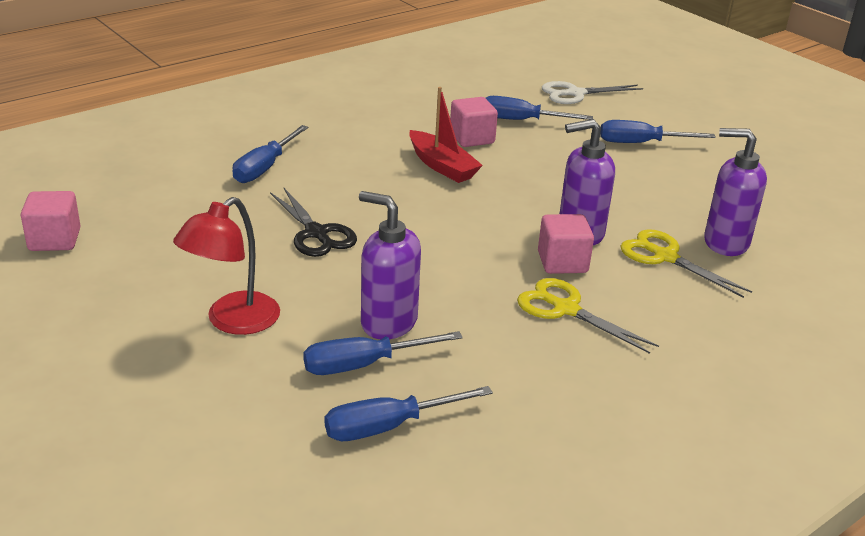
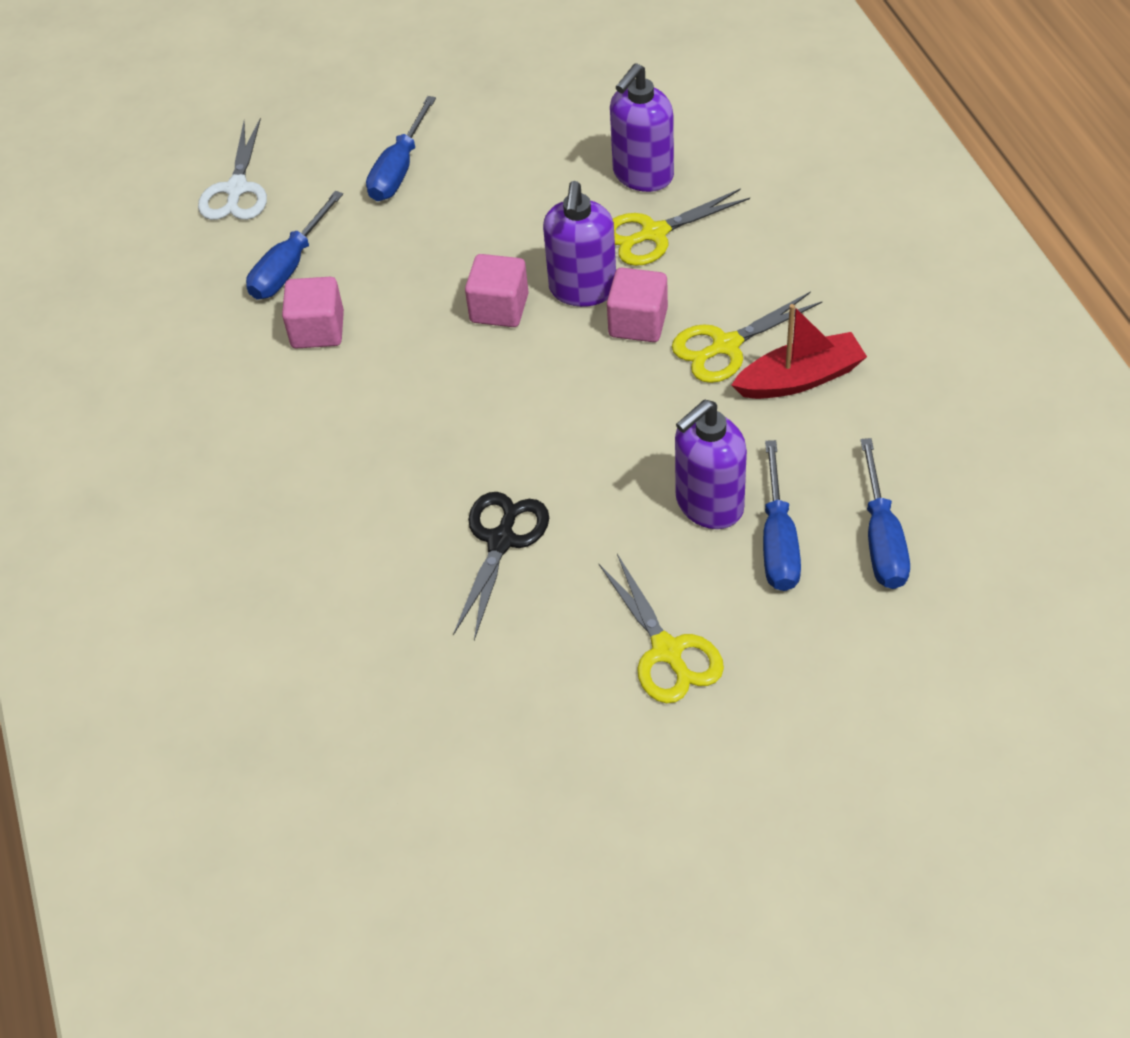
camera: 65 degrees left, 20 degrees up
(54, 240) = (420, 837): pink cube -> pink cube (499, 308)
(232, 321) = (667, 651): red lamp -> yellow scissors
(265, 168) = (309, 572): blue screwdriver -> none
(316, 233) = (501, 541): black scissors -> black scissors turned 60 degrees counterclockwise
(442, 166) = (380, 378): red boat -> red boat (800, 378)

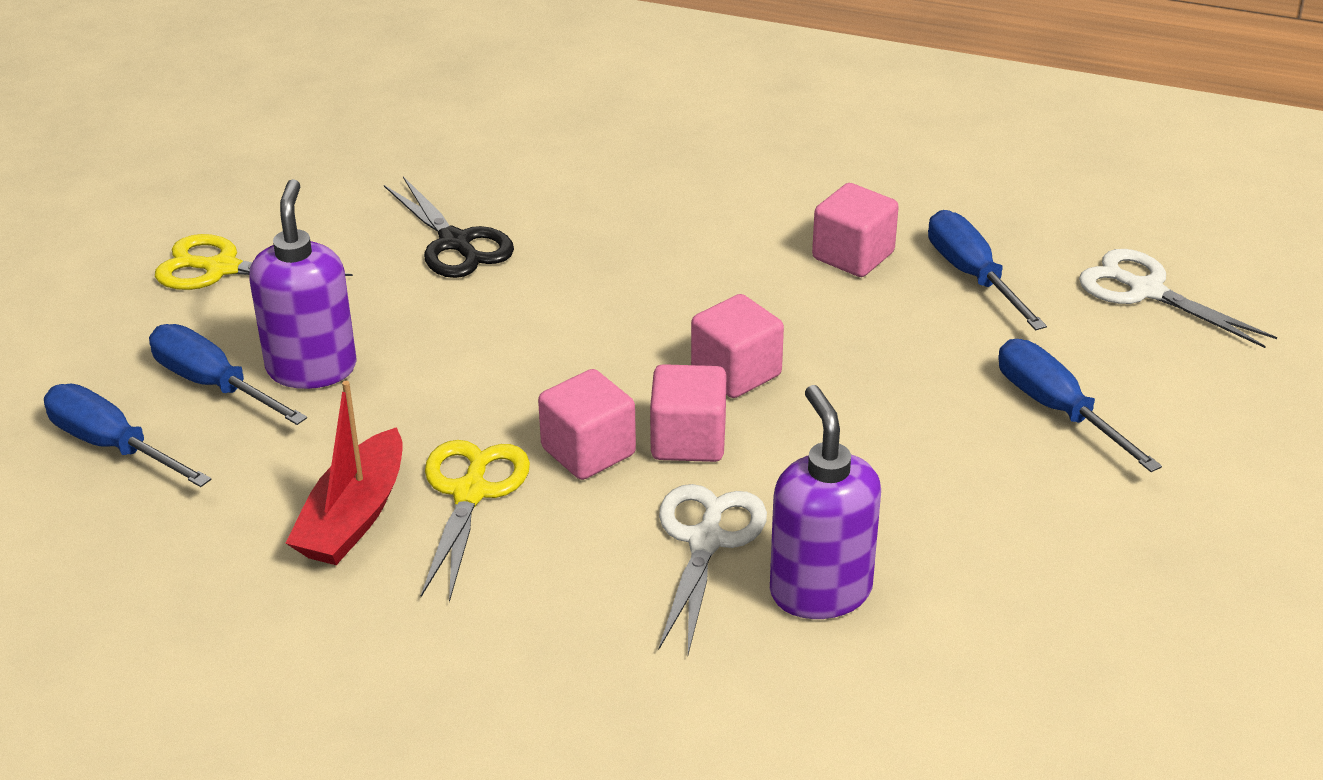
camera: 125 degrees right, 15 degrees down
(582, 289) = (688, 440): purple soap dispenser -> pink cube
(654, 233) = (706, 541): yellow scissors -> white scissors

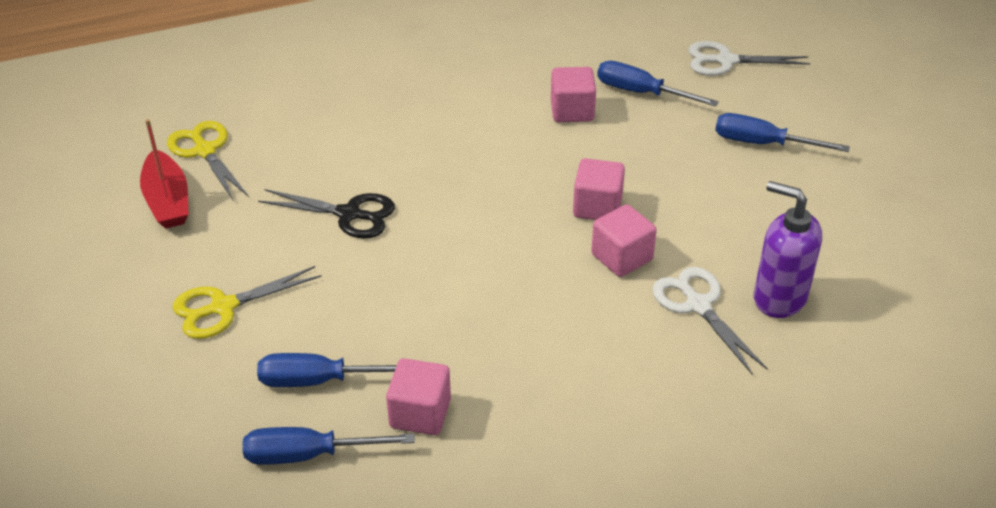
camera: 40 degrees left, 5 degrees up
(312, 368) = (366, 336): purple soap dispenser -> none
(354, 517) = (509, 405): red boat -> red boat (168, 201)
(470, 493) = (552, 353): yellow scissors -> yellow scissors (205, 151)
(588, 451) = (581, 293): pink cube -> pink cube (420, 413)

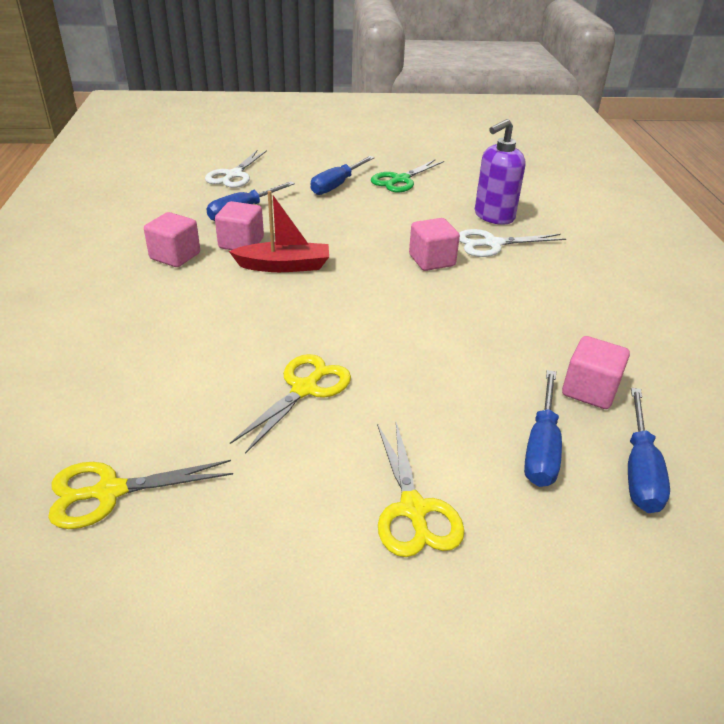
camera: 75 degrees left, 5 degrees down
(168, 201) = (187, 543): red boat -> red boat (284, 266)
(349, 214) = (304, 389): black scissors -> yellow scissors
(597, 207) = (369, 258): pink cube -> pink cube (175, 256)
(824, 194) = (400, 180): none -> green scissors

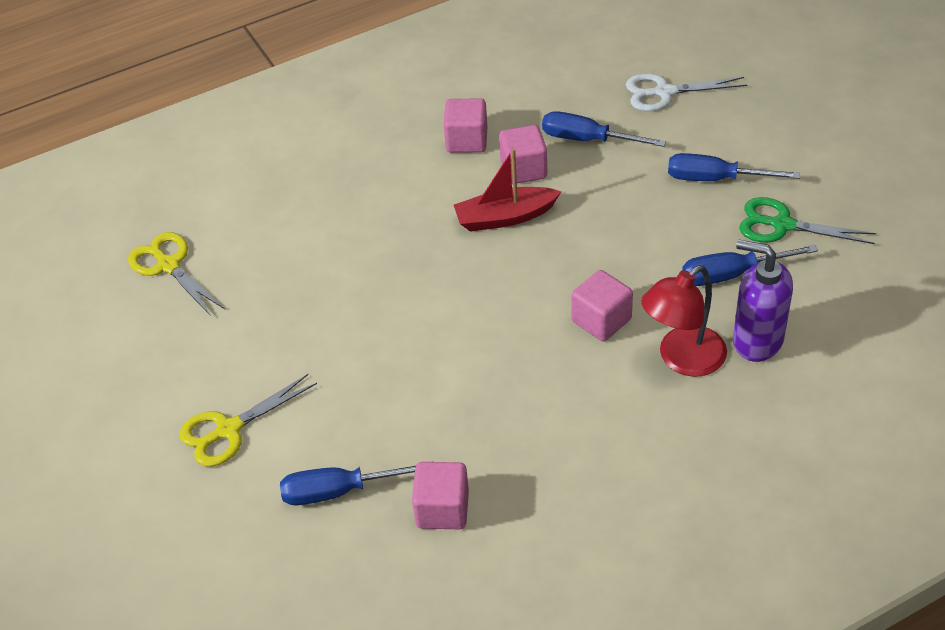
camera: 70 degrees right, 10 degrees up
(284, 266) = (505, 217): red boat -> red boat turned 105 degrees clockwise
(304, 389) = (328, 313): yellow scissors -> none
(492, 244) = (682, 359): white scissors -> red lamp
(639, 470) = (346, 567): blue screwdriver -> blue screwdriver (732, 274)

